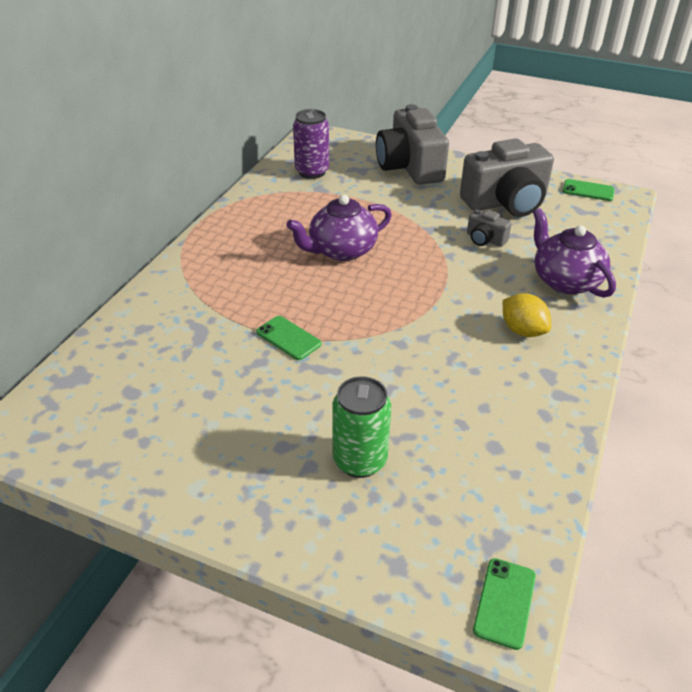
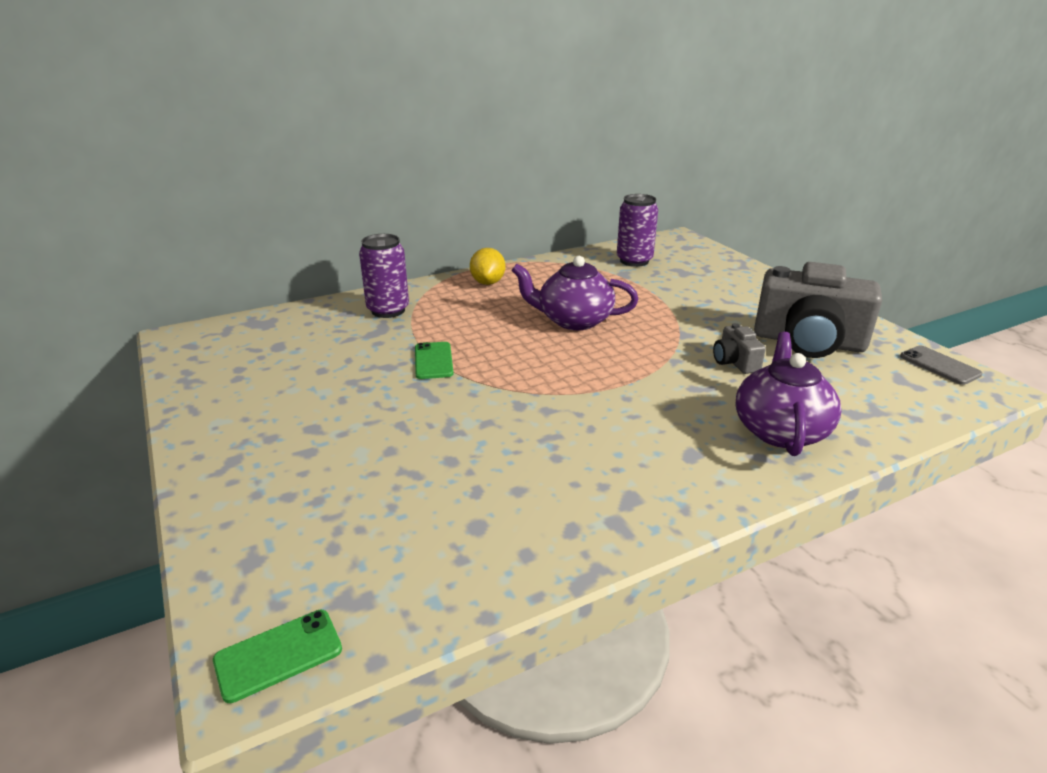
camera: 40 degrees right, 10 degrees down
(178, 308) = (388, 310): none -> purple can
(359, 460) = (348, 469): green can -> none
(410, 167) = (738, 284): grey camera -> none
(522, 331) = (659, 449): yellow lemon -> yellow lemon (488, 282)
(588, 190) = (939, 365): green phone -> grey phone

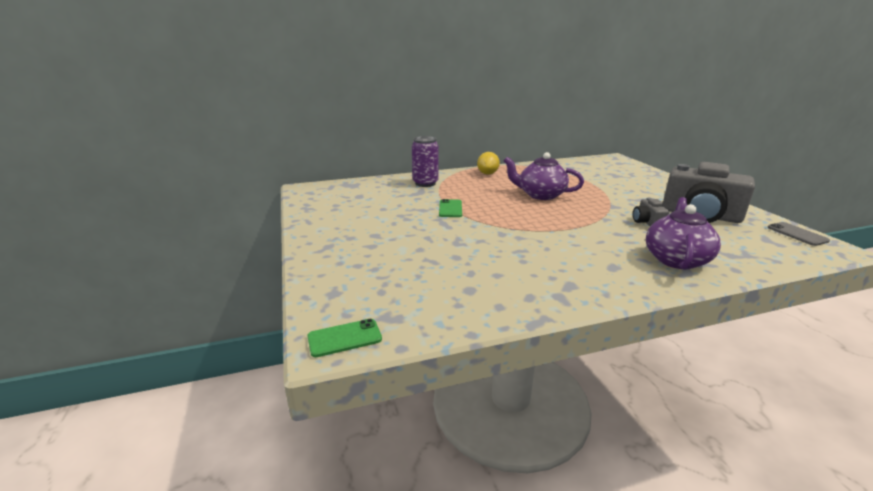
camera: 10 degrees right, 5 degrees down
(634, 261) = (583, 168): purple can -> none

